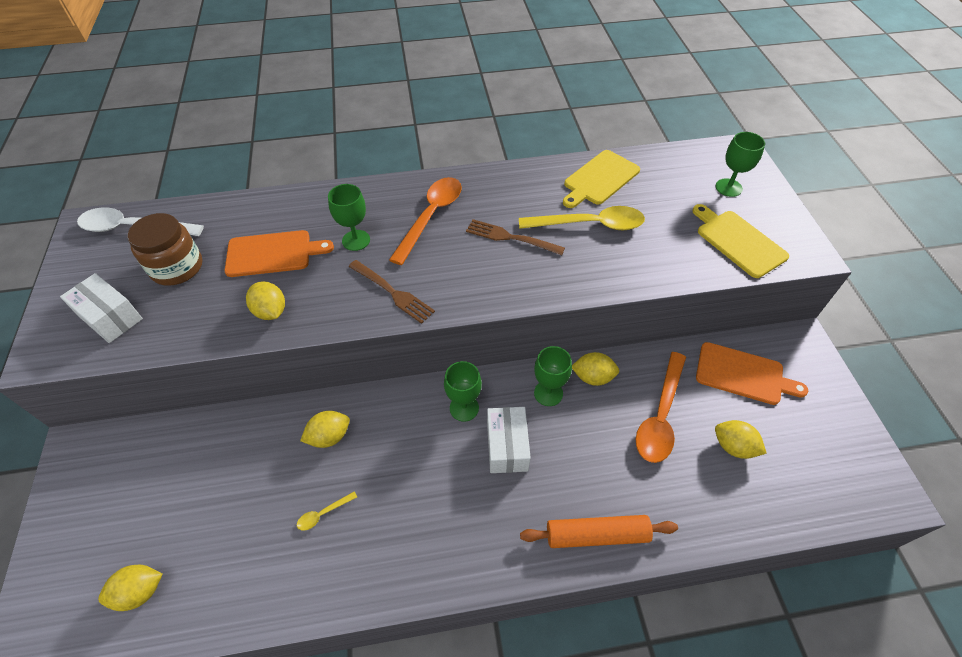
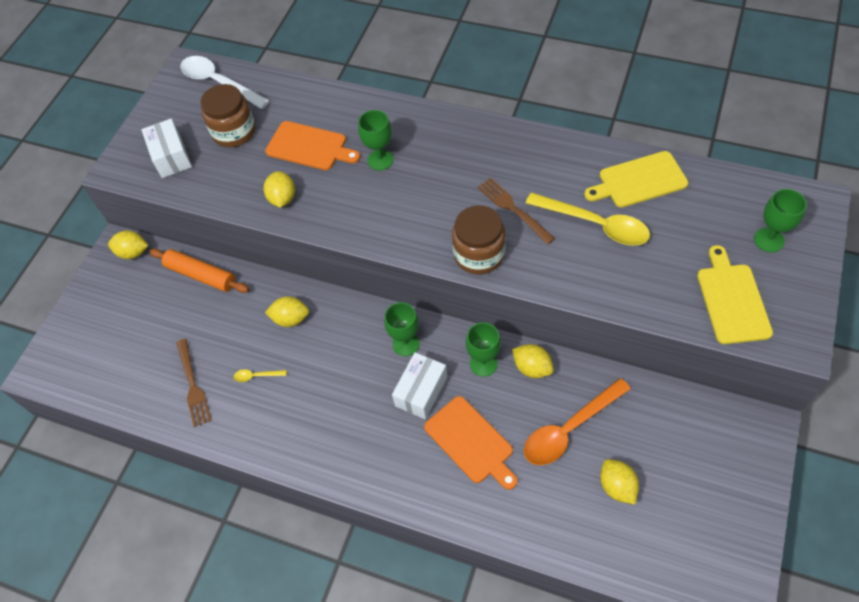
camera: 35 degrees right, 5 degrees up
(140, 591) = (117, 370): yellow lemon -> yellow lemon (133, 252)
(392, 292) = (383, 220): brown fork -> brown fork (193, 385)
(431, 217) = (456, 161): orange spoon -> none
(506, 287) = (479, 254): none -> brown jar
(596, 535) = (448, 495): orange rolling pin -> orange rolling pin (201, 275)
(743, 374) = (676, 430): orange cutting board -> orange cutting board (471, 442)

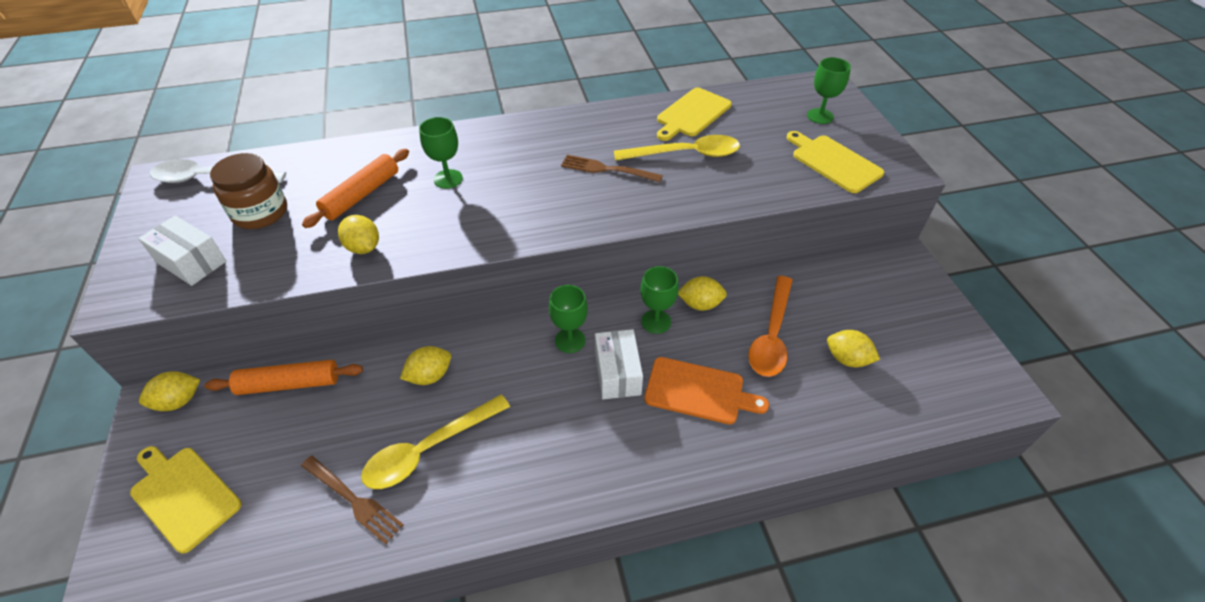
camera: 40 degrees left, 10 degrees down
(105, 324) = (183, 495): none -> yellow cutting board
(256, 376) = (428, 449): yellow spoon -> yellow spoon, size x2.35
(309, 147) = (361, 195): orange cutting board -> orange rolling pin
(479, 254) = (606, 213): brown jar -> none

